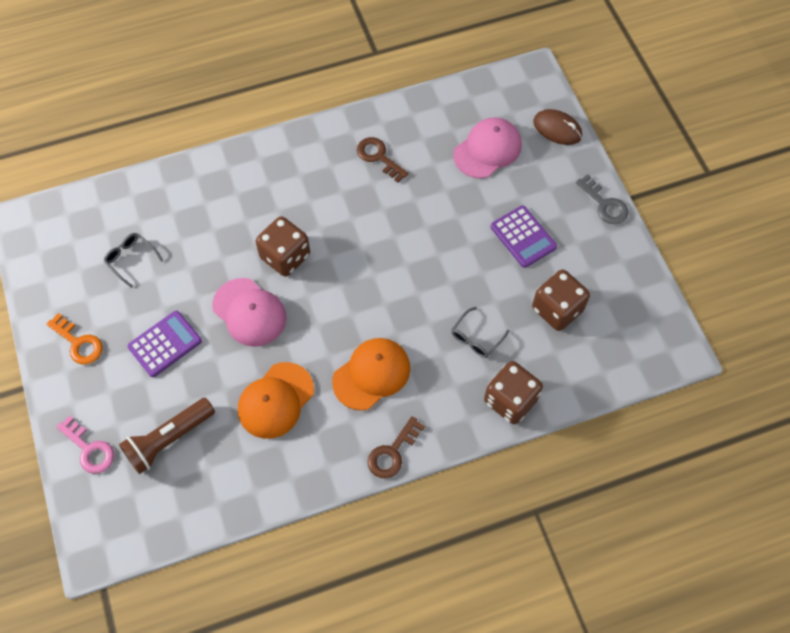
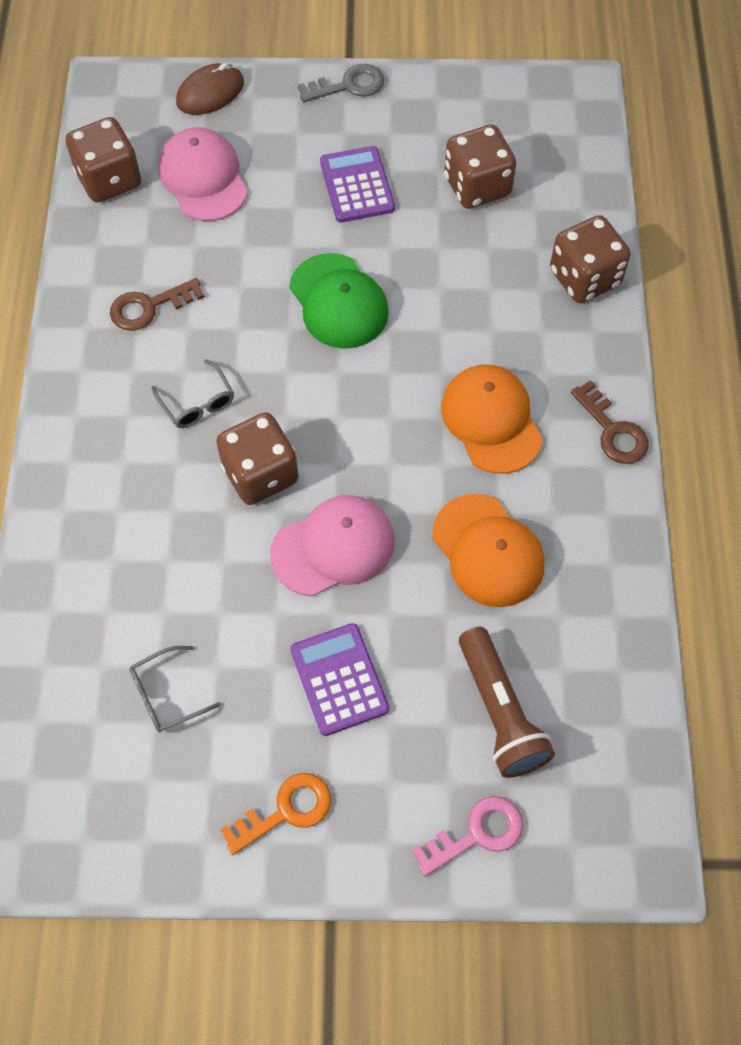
camera: 70 degrees left, 0 degrees up
(426, 257) = (338, 301): none -> green cap
(462, 102) = (109, 179): none -> brown dice
(476, 338) = (483, 285): grey glasses -> grey glasses (197, 403)
(523, 237) = (357, 185): purple calculator -> purple calculator turned 90 degrees counterclockwise

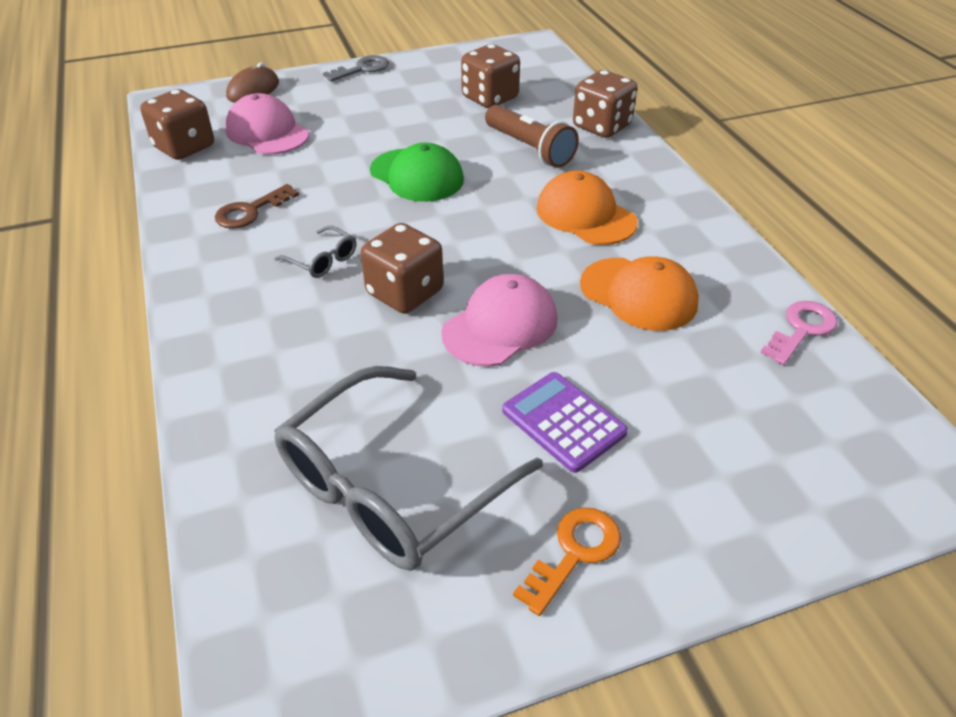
camera: 20 degrees left, 20 degrees down
(166, 695) = (391, 486): grey glasses -> grey glasses, size x2.42
(357, 185) = (396, 114): purple calculator -> none
(477, 833) = (779, 509): pink key -> pink key (801, 329)
(500, 712) = (730, 404): brown flashlight -> brown flashlight (530, 149)
(613, 430) = (685, 200): brown key -> none

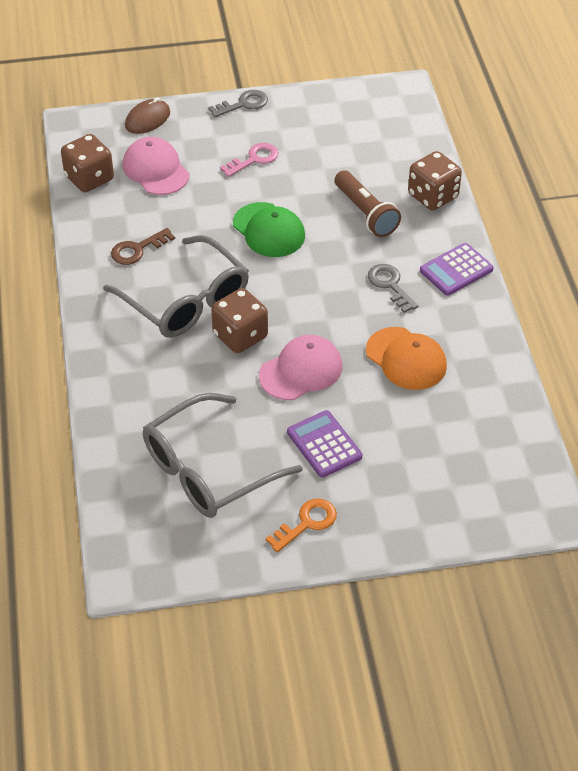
camera: 10 degrees right, 5 degrees up
(322, 260) = (186, 301): grey glasses -> grey glasses, size x2.42
(490, 98) = (347, 152): brown dice -> none
(585, 215) = (390, 285): orange cap -> grey key
(660, 192) = (456, 270): none -> purple calculator
(801, 329) = (510, 402): pink key -> pink key (254, 159)

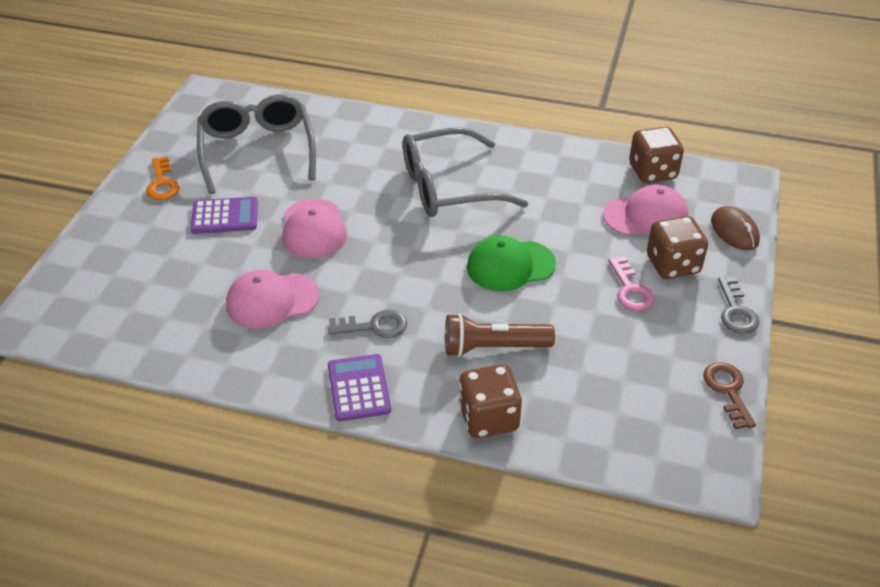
camera: 115 degrees right, 5 degrees down
(137, 249) = (534, 176): brown key -> brown key (728, 390)
(240, 336) = (382, 206): brown dice -> brown dice (672, 265)
(406, 359) = (272, 301): orange cap -> pink cap

